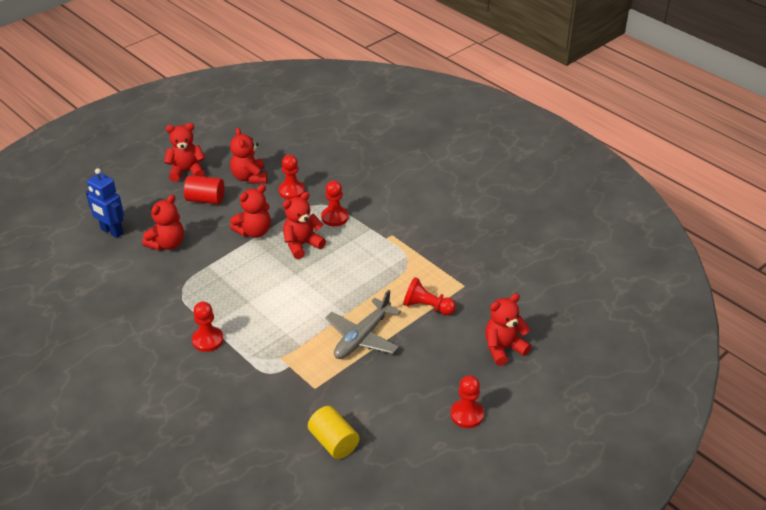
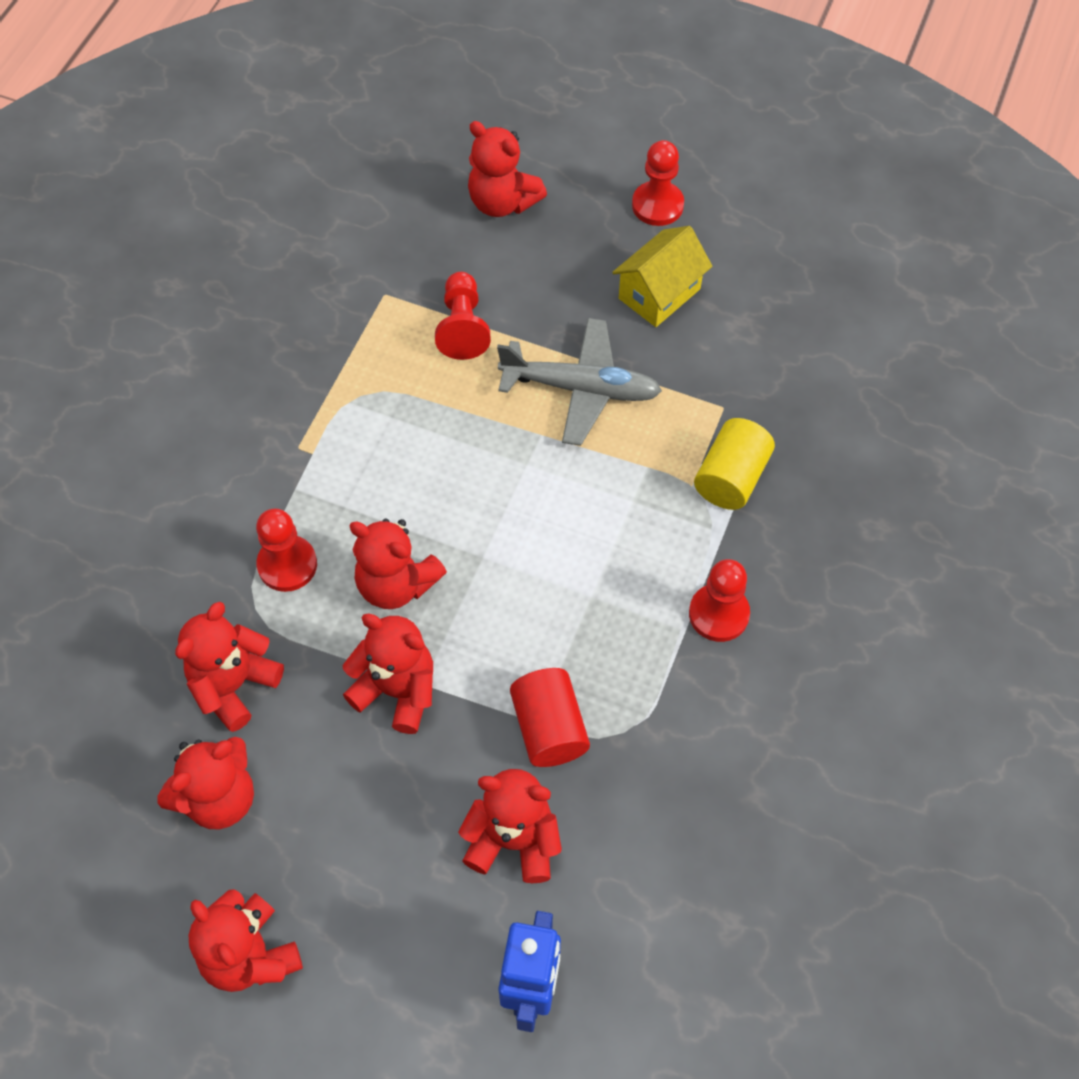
camera: 115 degrees left, 20 degrees up
(205, 199) = (335, 848): red cylinder -> red cylinder (549, 728)
(291, 191) = (234, 685): red pawn -> red teddy bear
(333, 442) = (806, 340): yellow cylinder -> yellow cylinder (731, 478)
(403, 390) = (659, 293): none -> yellow house

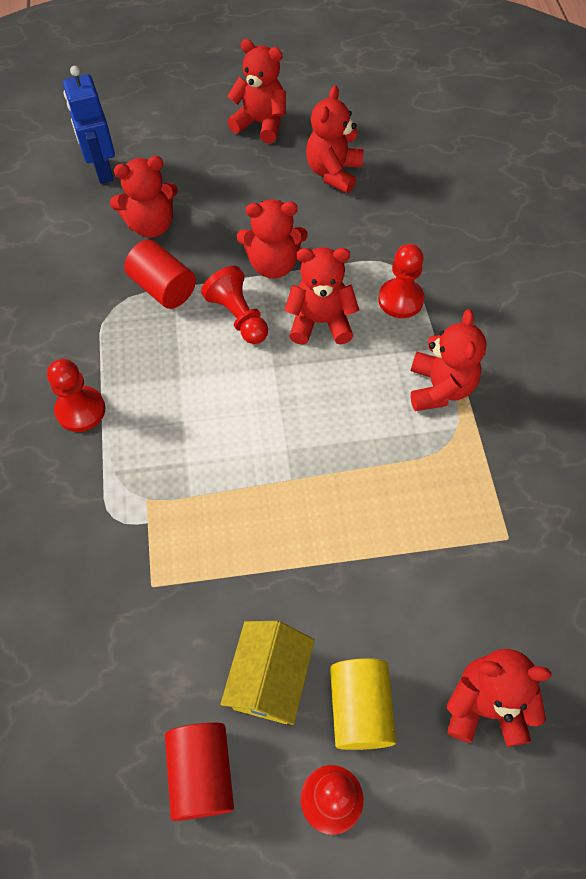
camera: 150 degrees right, 0 degrees up
(234, 685) = (373, 223): red teddy bear -> red teddy bear (440, 388)
(462, 327) = (420, 542): red pawn -> red pawn (238, 316)
(581, 389) = (283, 537): grey plane -> none
(731, 478) = (116, 522): yellow cylinder -> yellow cylinder (359, 709)
(746, 262) = (201, 773): none -> red cylinder

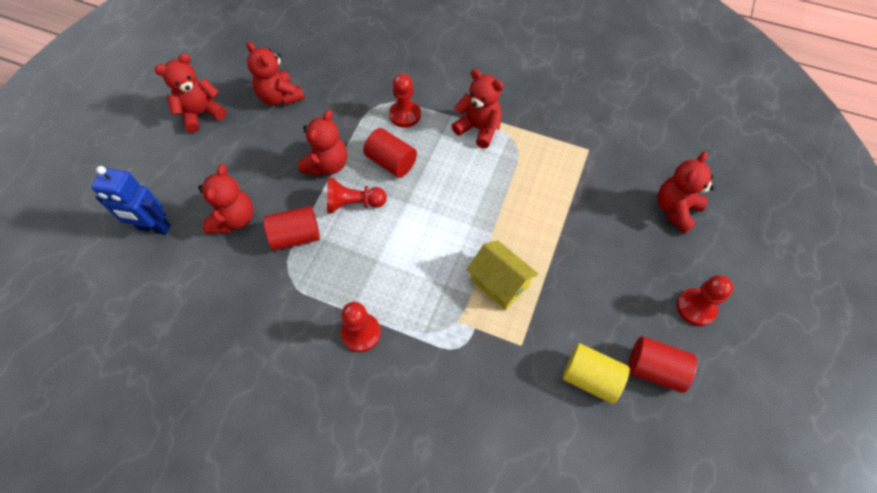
camera: 60 degrees left, 0 degrees up
(269, 680) = (614, 306): yellow house -> yellow house (499, 283)
(320, 322) = (391, 162): red teddy bear -> red cylinder
(359, 709) = (651, 268): yellow cylinder -> yellow cylinder (590, 378)

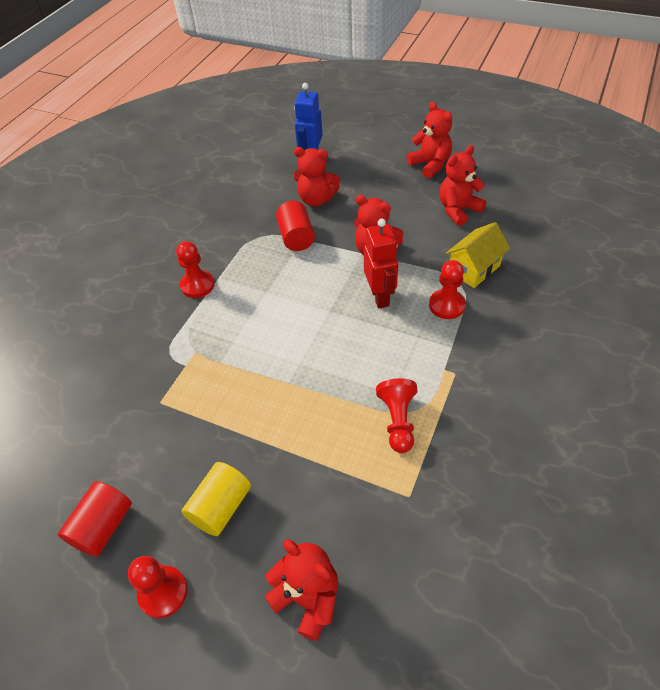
camera: 95 degrees right, 10 degrees down
(353, 204) = (329, 272): red pawn -> red pawn (398, 421)
(391, 162) = (380, 296): red cylinder -> red robot
(478, 129) = (433, 373): red teddy bear -> none
(499, 283) = (228, 386): yellow house -> yellow house (474, 269)
(590, 378) = (112, 460): yellow cylinder -> yellow cylinder (221, 507)

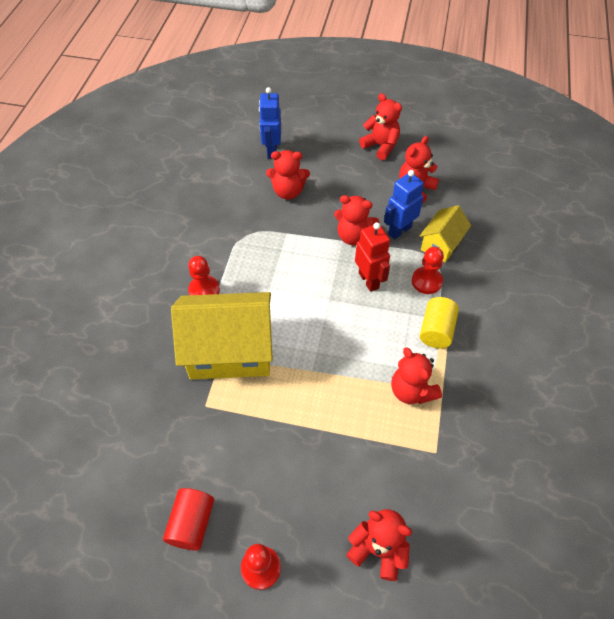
camera: 15 degrees left, 5 degrees up
(205, 349) = (230, 351): none -> yellow house
(221, 507) = (287, 488): yellow cylinder -> yellow cylinder (436, 330)
(296, 237) = (280, 232): red cylinder -> none
(398, 421) = (411, 391): red pawn -> red teddy bear
(429, 249) = (399, 230): none -> blue robot

